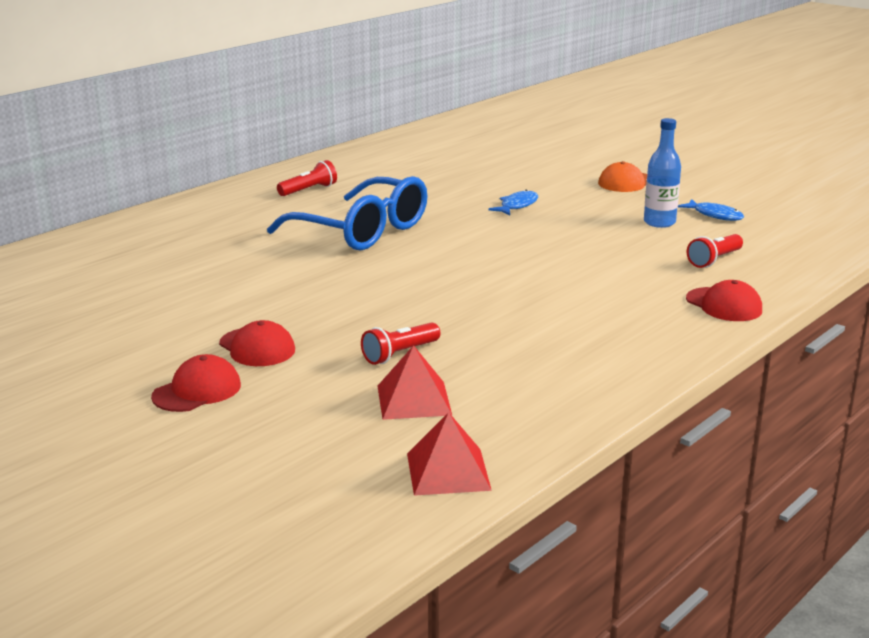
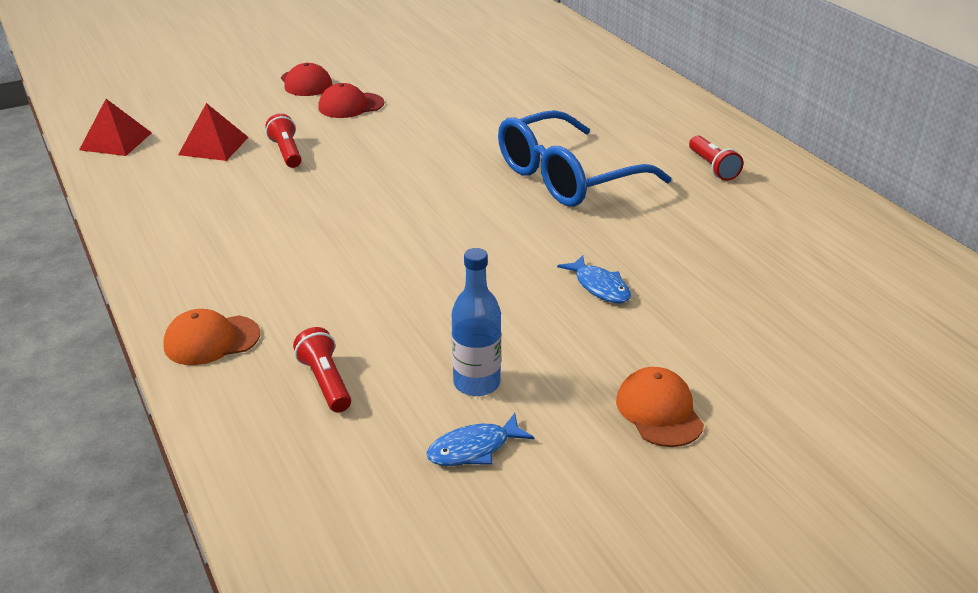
camera: 110 degrees right, 10 degrees up
(724, 305) = (211, 340): red cap -> orange cap

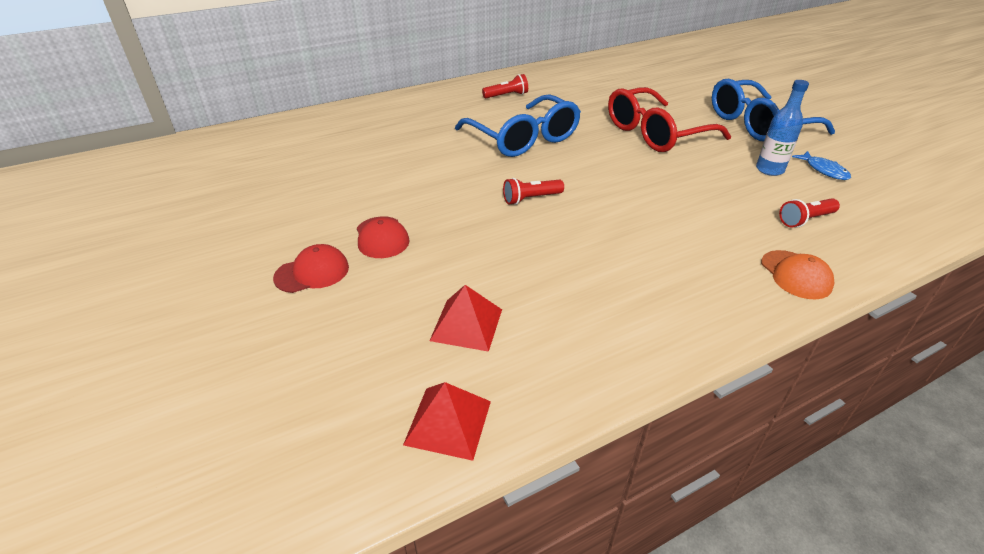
camera: 90 degrees left, 5 degrees up
(286, 152) = (483, 269): red flashlight -> red flashlight (531, 199)
(599, 287) = (655, 133): blue fish -> red glasses
(659, 411) = (757, 124): orange cap -> blue glasses

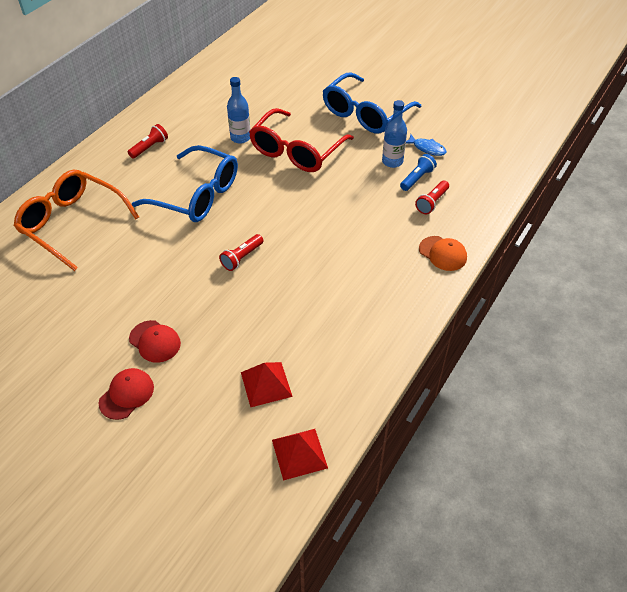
camera: 30 degrees left, 10 degrees up
(391, 126) = (72, 224): none -> orange glasses
(601, 110) = (240, 138): none -> blue bottle
(795, 192) = (417, 178): none -> blue flashlight

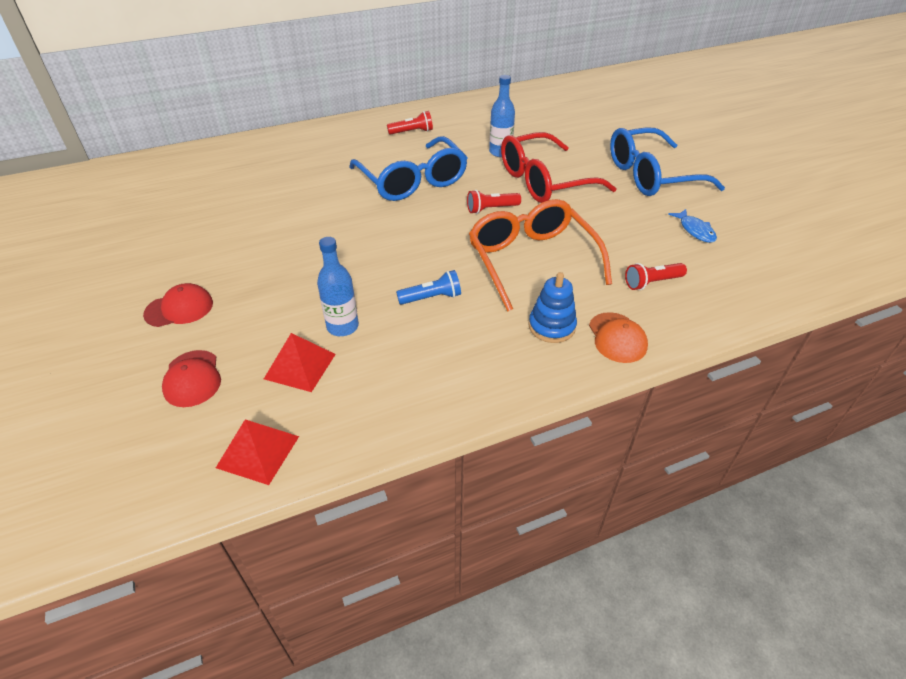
camera: 35 degrees right, 5 degrees down
(72, 224) = (290, 162): orange glasses -> orange glasses (531, 260)
(155, 341) = (249, 278): red cap -> red cap (192, 378)
(242, 257) = (398, 246): red flashlight -> red flashlight (491, 209)
(392, 161) = (641, 227): blue bottle -> blue bottle (342, 327)
(399, 266) = (551, 326): none -> blue stacking toy
(417, 178) = (655, 253): blue flashlight -> blue flashlight (431, 298)

